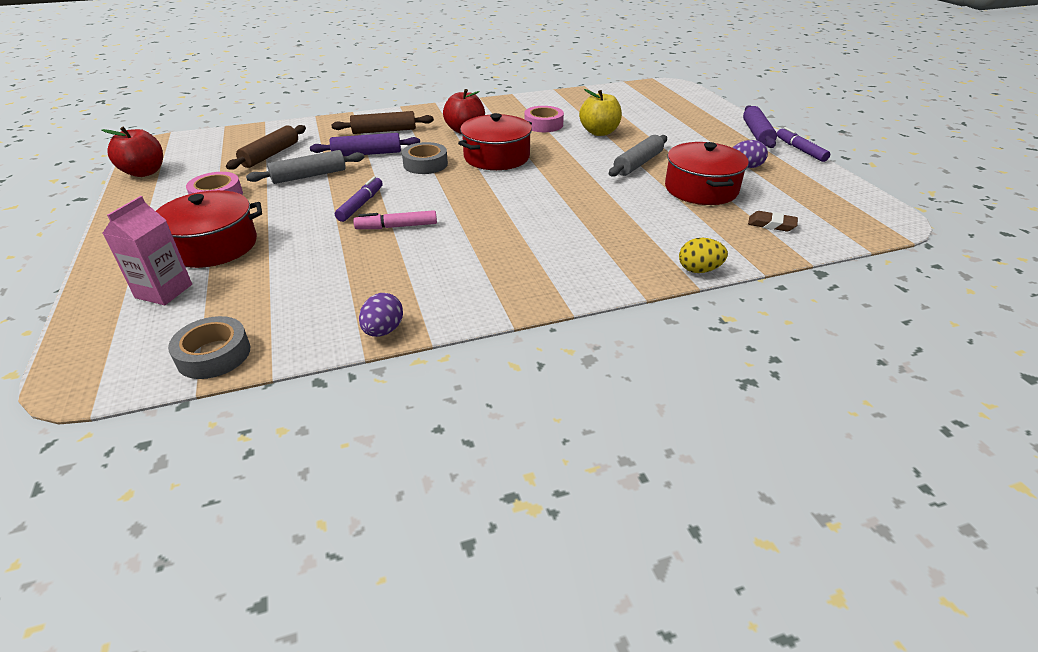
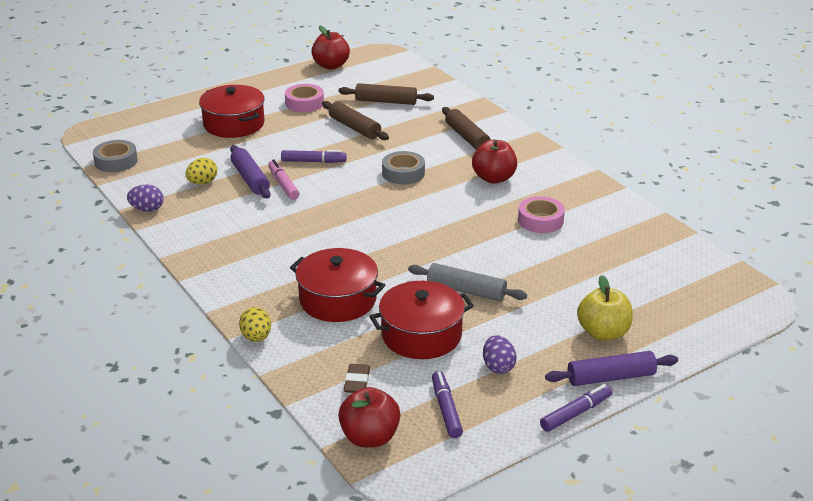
camera: 75 degrees right, 5 degrees down
(164, 291) = (176, 126): pink carton -> none
(309, 176) = (354, 128): grey rolling pin -> brown rolling pin
(346, 280) = (202, 182): none -> yellow egg
(367, 154) = (411, 141): purple rolling pin -> purple rolling pin (250, 179)
(496, 157) = (438, 206): red pot -> red pot (338, 300)
(599, 132) = (540, 258): yellow apple -> yellow apple (603, 333)
(805, 192) = (446, 409): none -> purple marker
(850, 227) = (369, 437): none -> red apple

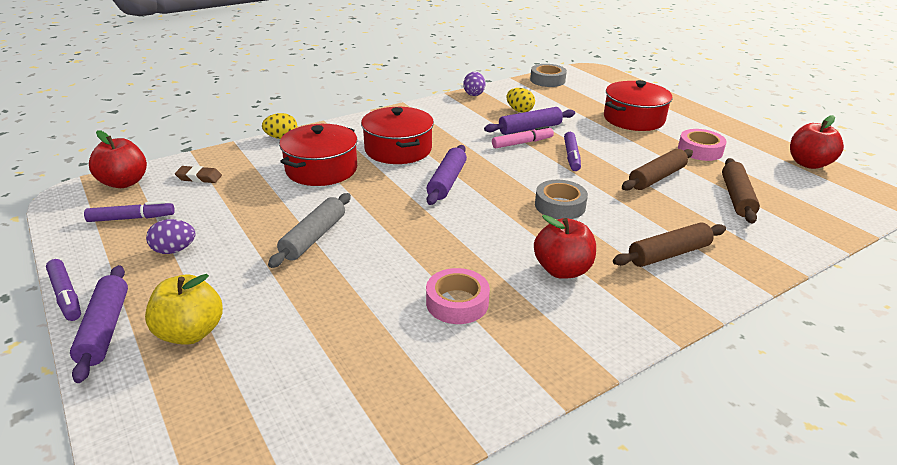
camera: 90 degrees right, 0 degrees up
(363, 225) = (447, 182): none -> purple rolling pin
(421, 335) = (248, 209): red pot -> red pot (398, 149)

